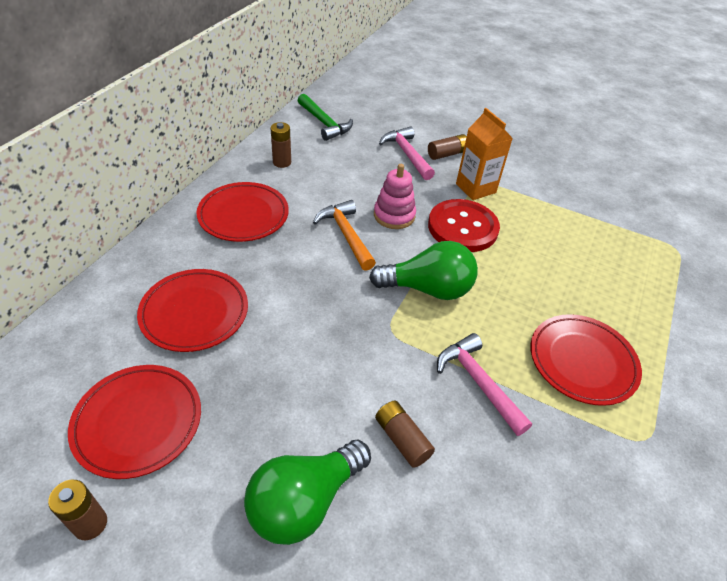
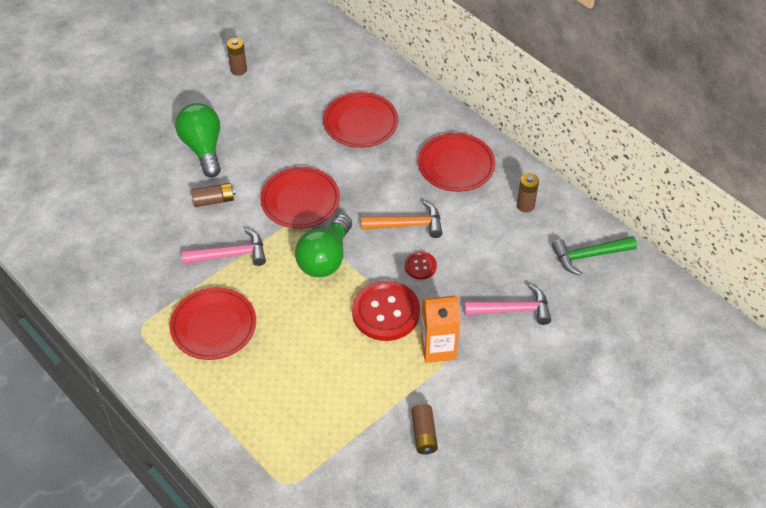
camera: 115 degrees right, 5 degrees up
(138, 422) = (288, 90): red plate -> red plate (300, 201)
(394, 215) = (420, 266): pink stacking toy -> red button
(447, 154) = (503, 347): brown battery -> brown battery (424, 434)

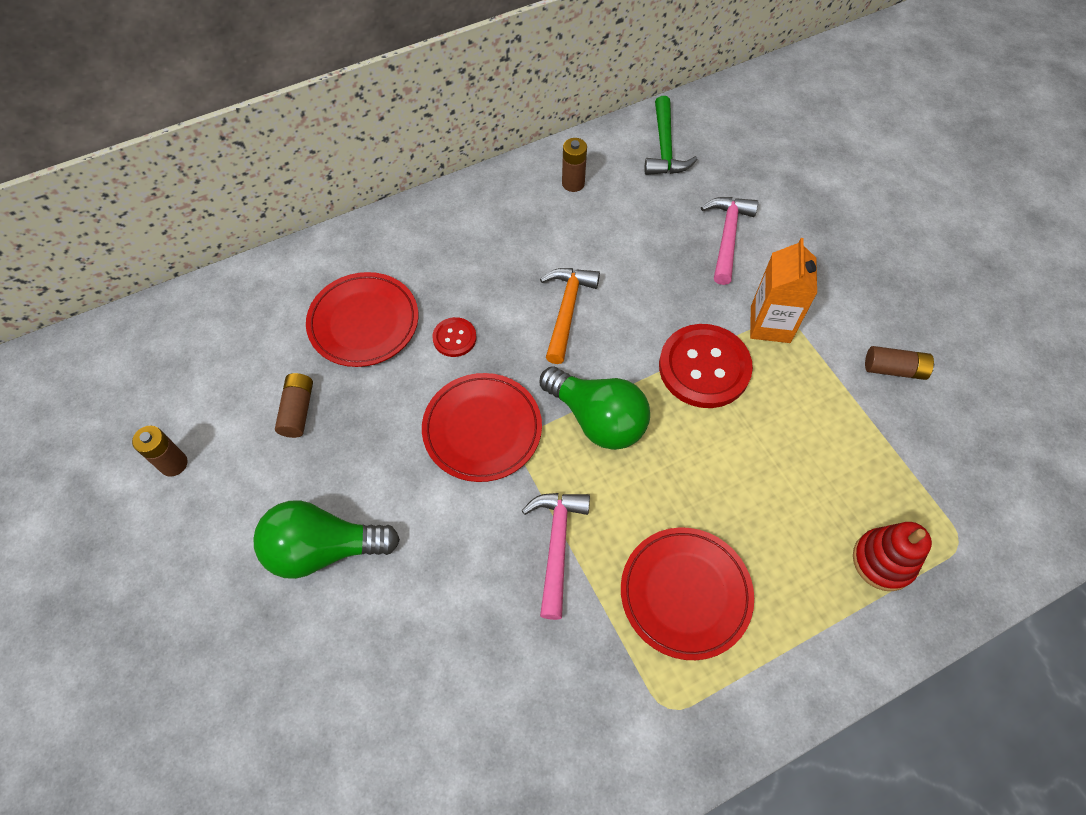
camera: 75 degrees left, 10 degrees up
(214, 200) = (441, 551): brown battery -> brown battery (298, 410)
(261, 436) = (883, 561): none -> red stacking toy
(420, 266) = (639, 312): red button -> red button (454, 338)
(456, 165) = (483, 234): red plate -> none

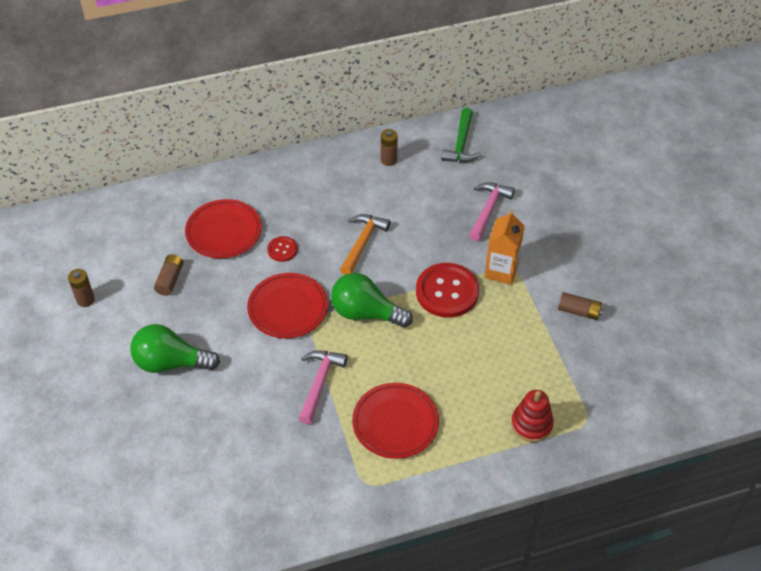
camera: 10 degrees right, 10 degrees down
(597, 419) = (366, 313): green light bulb -> green light bulb turned 150 degrees clockwise

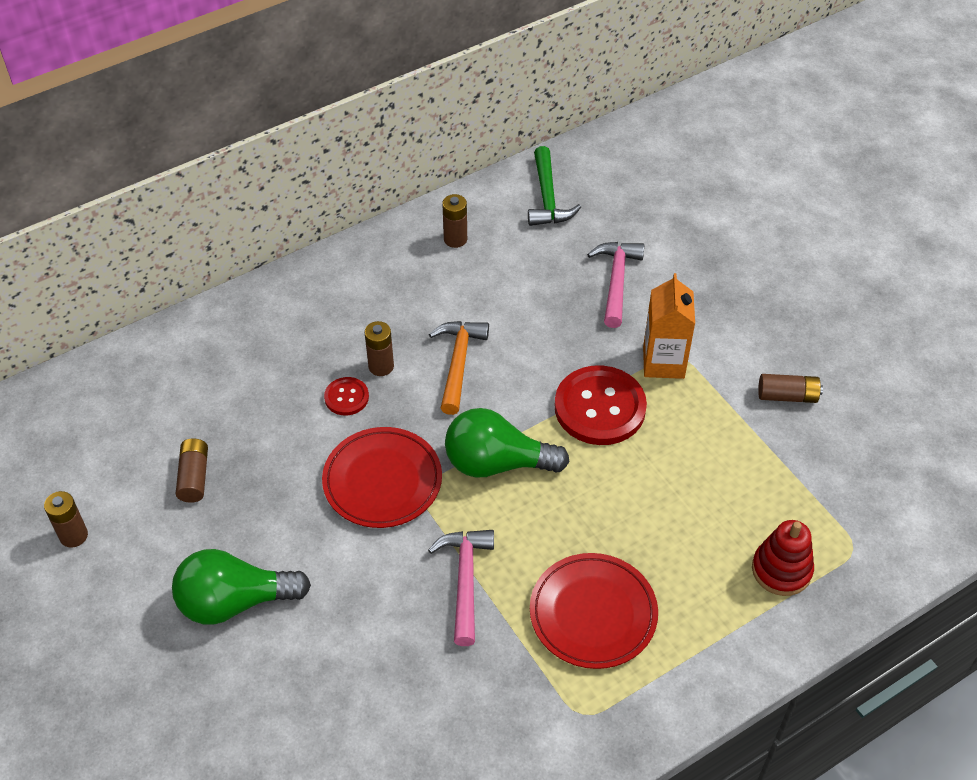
camera: 15 degrees left, 0 degrees up
(224, 231) = (252, 389): red plate -> none
(311, 234) = (381, 366): none -> brown battery

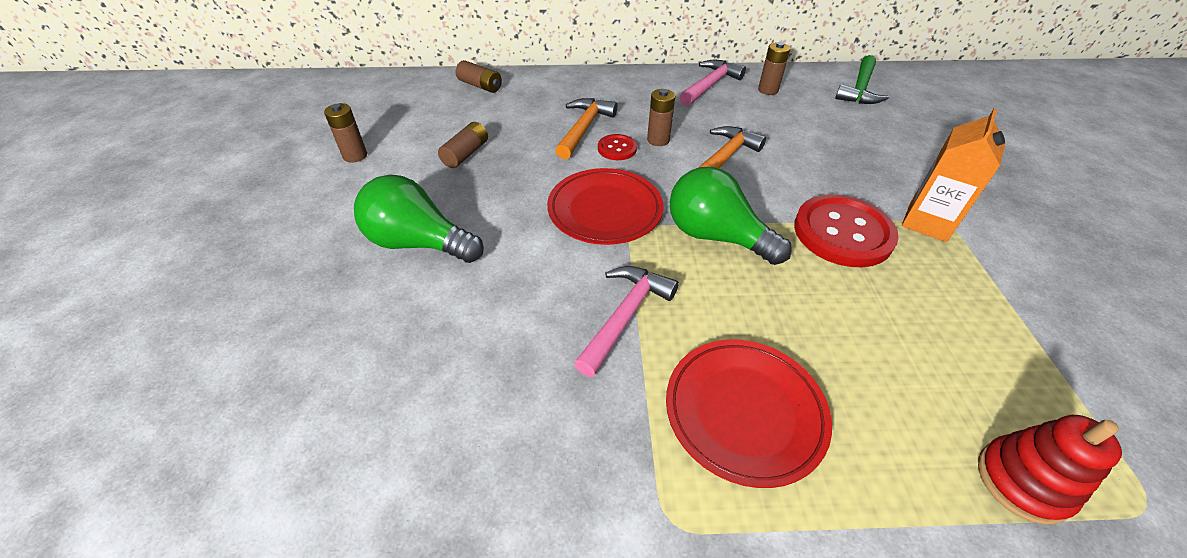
camera: 30 degrees right, 5 degrees down
(295, 384) = (584, 128): none -> orange hammer
(616, 281) = (901, 153): pink hammer -> pink hammer (710, 85)
(787, 396) = (1073, 300): brown battery -> brown battery (480, 86)

